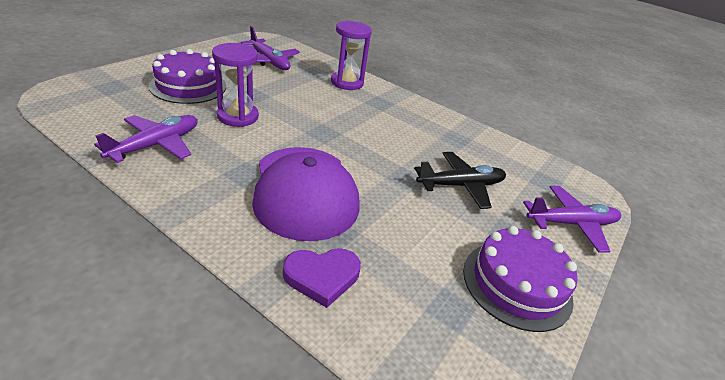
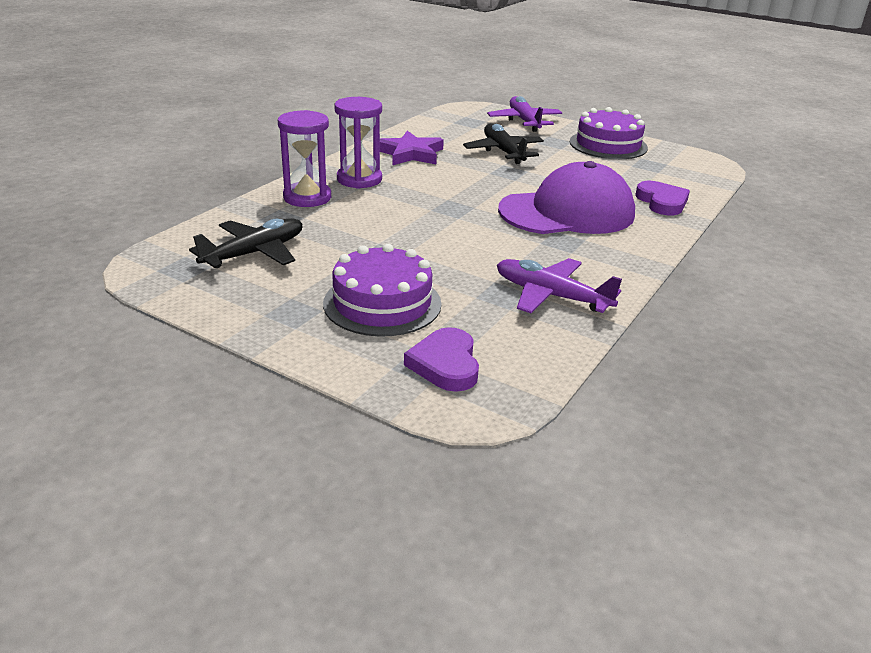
camera: 90 degrees left, 5 degrees down
(106, 93) = (445, 364): none -> purple heart
(238, 116) = (449, 257): purple hourglass -> purple hourglass (359, 179)
(269, 61) = (254, 253): purple plane -> black plane
(440, 132) = (410, 153): none -> purple star

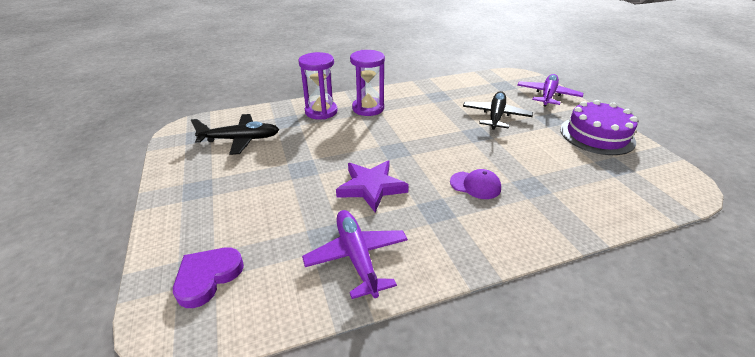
camera: 40 degrees right, 5 degrees up
(382, 303) = (247, 206): purple cake -> none
(410, 153) = (426, 99): purple star -> purple star (371, 187)
(567, 212) = (475, 185): purple cap -> purple cap, size x0.42
(662, 202) = (578, 208): purple heart -> none

